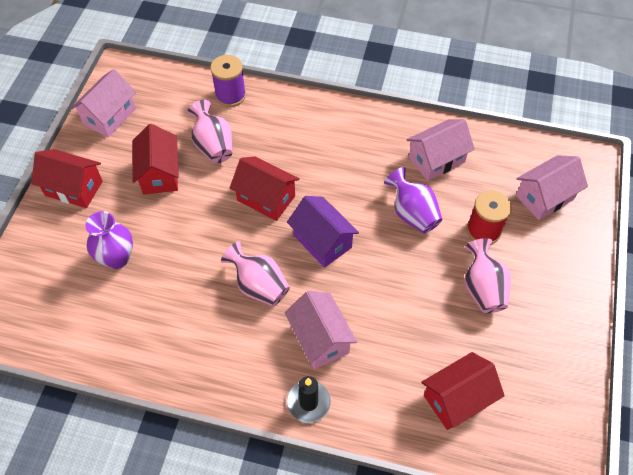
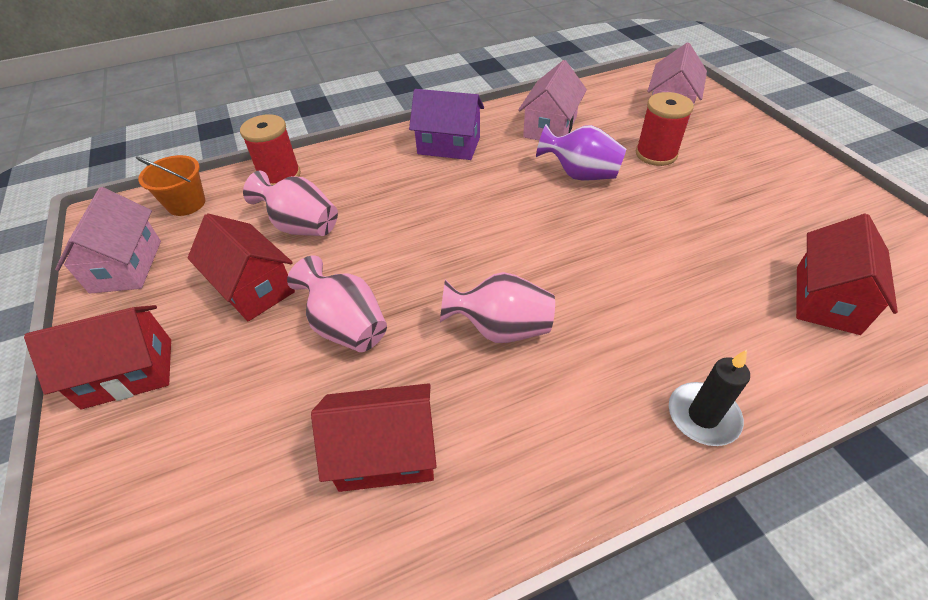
camera: 35 degrees left, 10 degrees down
(117, 258) = (271, 419): purple vase -> none
(165, 86) = (186, 204): none -> orange bucket
(230, 95) = (280, 176): purple spool -> red spool
(266, 198) = (416, 241): red house -> red house (386, 453)
(320, 339) = (631, 337): pink house -> none
(322, 241) = (522, 244): purple house -> purple house (449, 145)
(483, 288) = (715, 195): pink vase -> pink vase (346, 327)

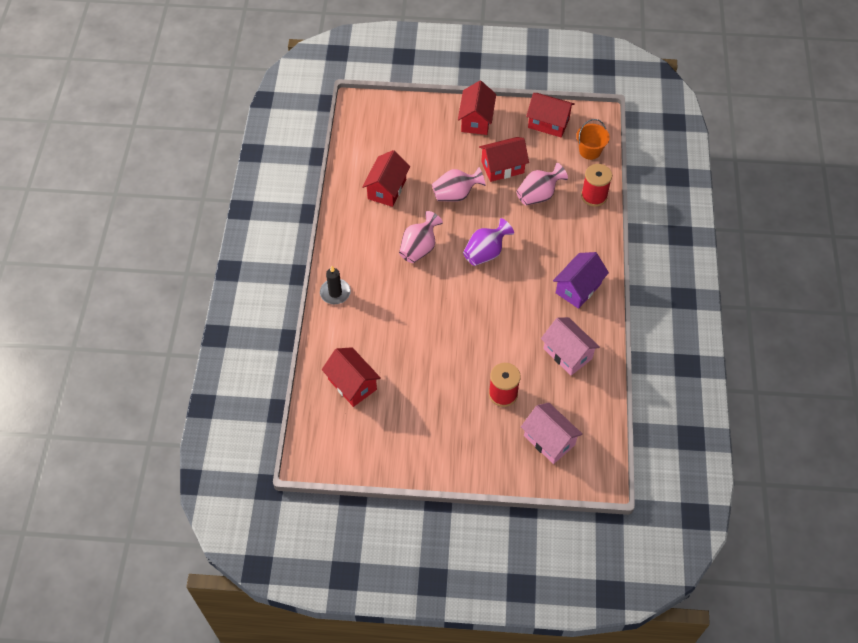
camera: 115 degrees right, 10 degrees up
(126, 266) = (548, 123): pink house -> red house
(580, 175) = (507, 341): purple vase -> purple vase (486, 253)

